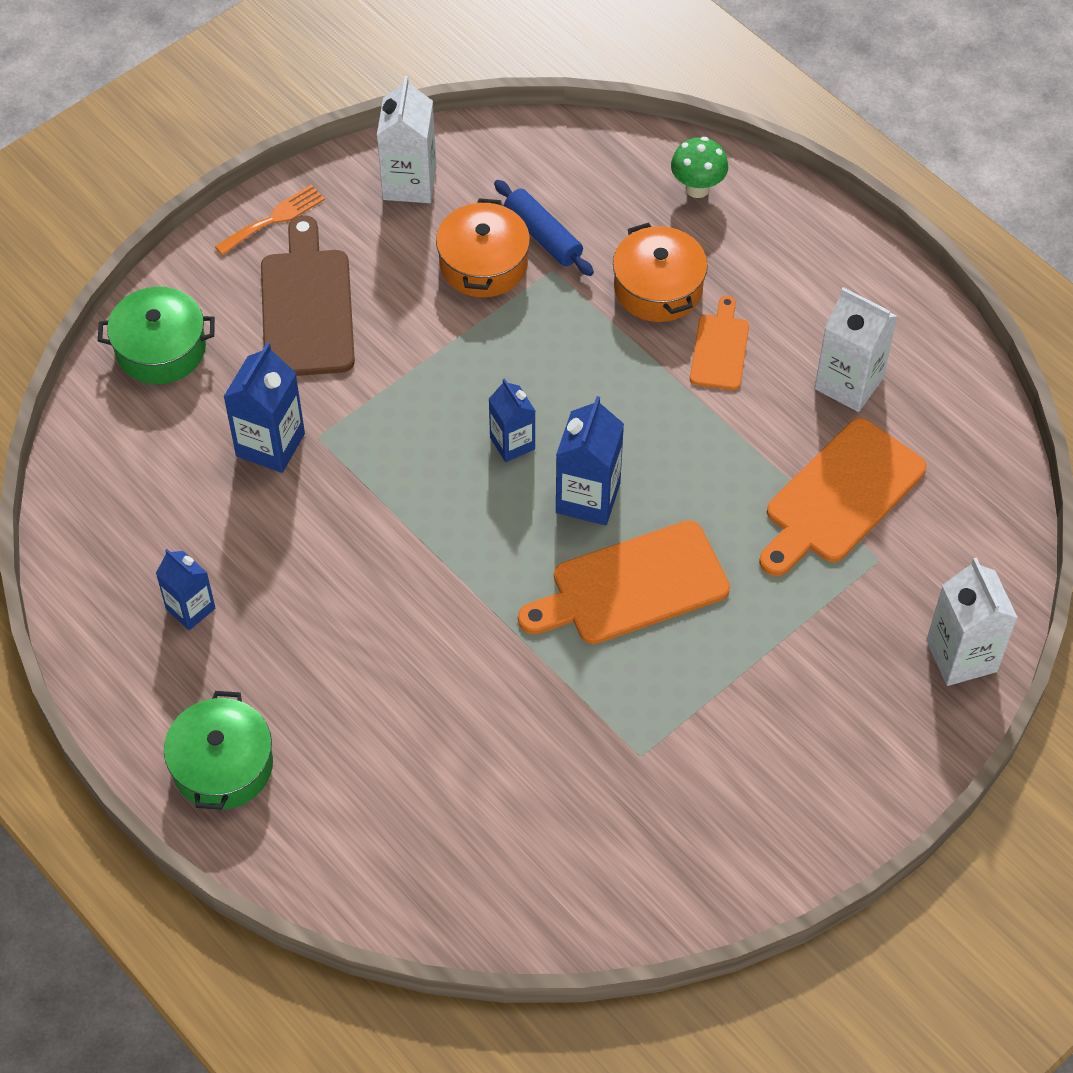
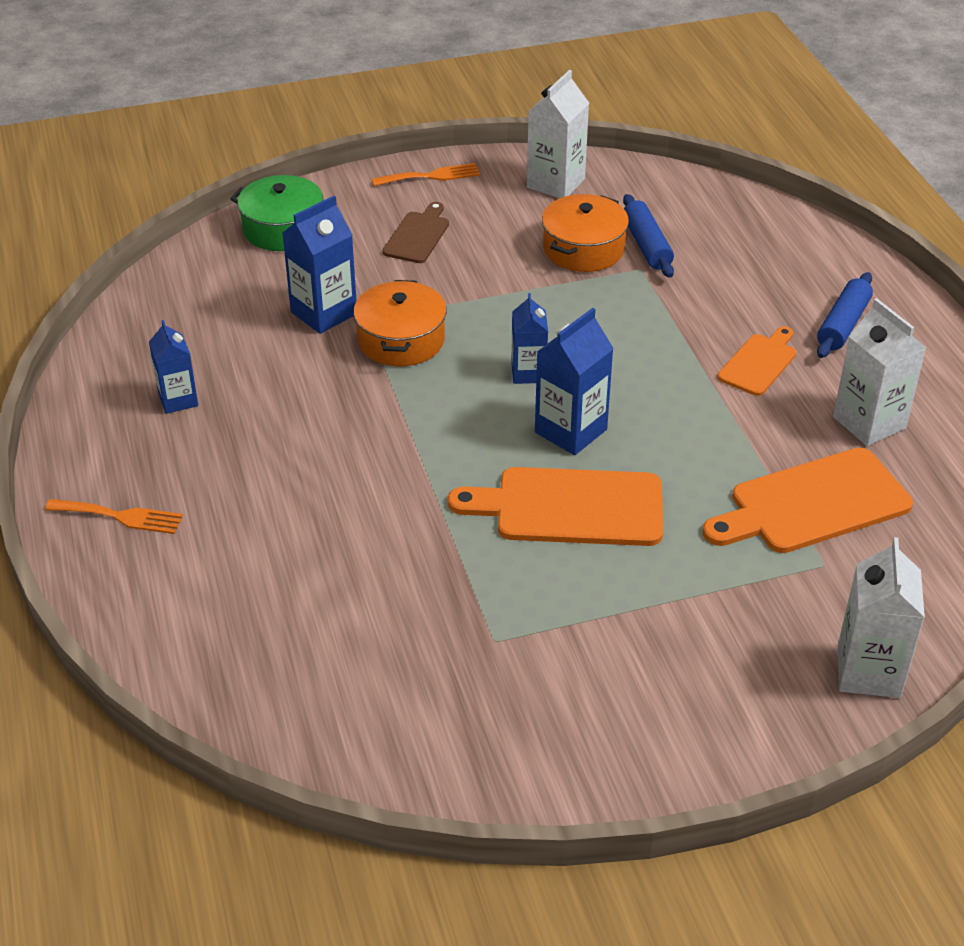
camera: 25 degrees right, 15 degrees down
(222, 765) = (120, 516): green pot -> orange fork
(307, 306) = (417, 235): brown cutting board -> brown cutting board, size x0.57
(658, 288) = (727, 306): orange pot -> orange pot (401, 340)
(697, 188) = (804, 251): green mushroom -> none
(775, 271) = (843, 325): none -> blue rolling pin

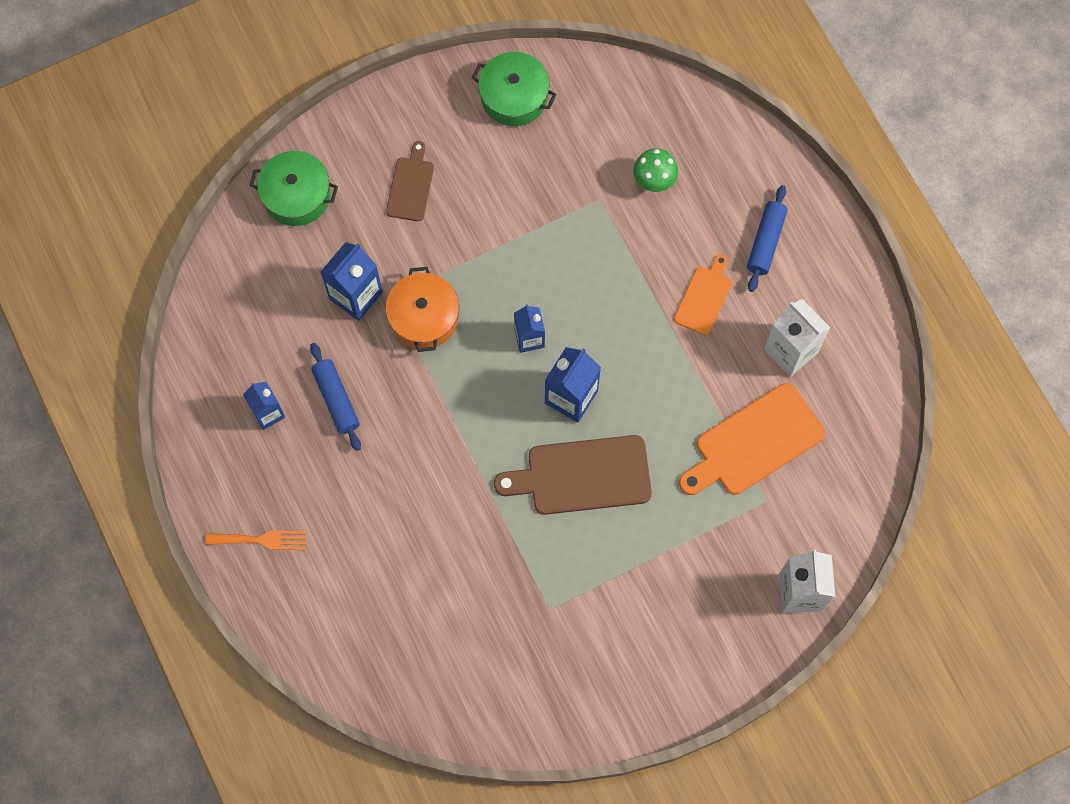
camera: 10 degrees left, 30 degrees up
(431, 176) = (406, 103): orange fork -> none
(555, 183) = (514, 97): white carton -> green pot
(570, 507) = (582, 476): orange cutting board -> brown cutting board
(583, 249) = (550, 181): orange pot -> none
(646, 245) = (601, 168): blue rolling pin -> blue rolling pin (336, 399)
(709, 262) = (654, 181): none -> green mushroom

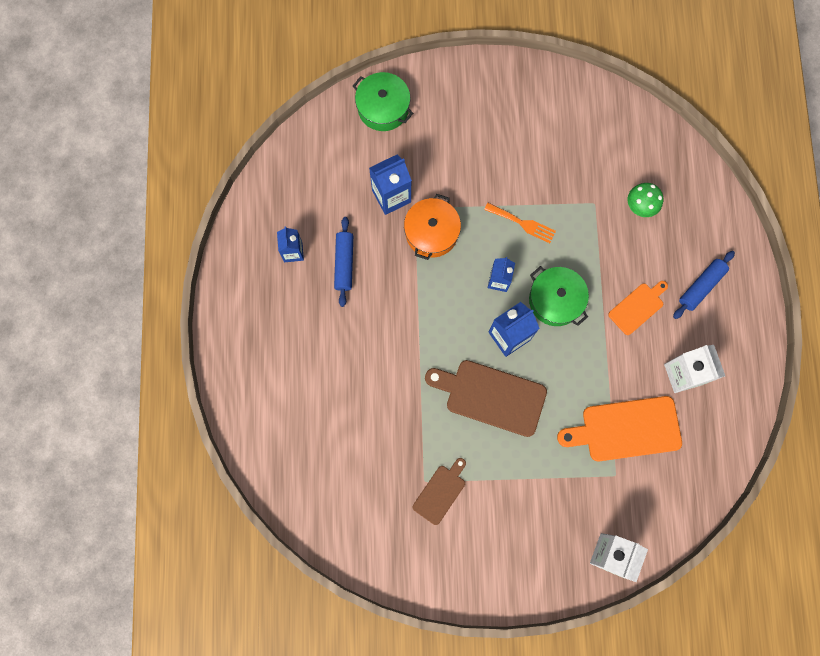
camera: 25 degrees right, 5 degrees up
(261, 540) = (247, 339): orange fork -> orange fork (522, 223)
(410, 186) = (465, 135): brown cutting board -> brown cutting board (440, 492)
(514, 97) = (567, 103): green pot -> green pot (555, 300)

